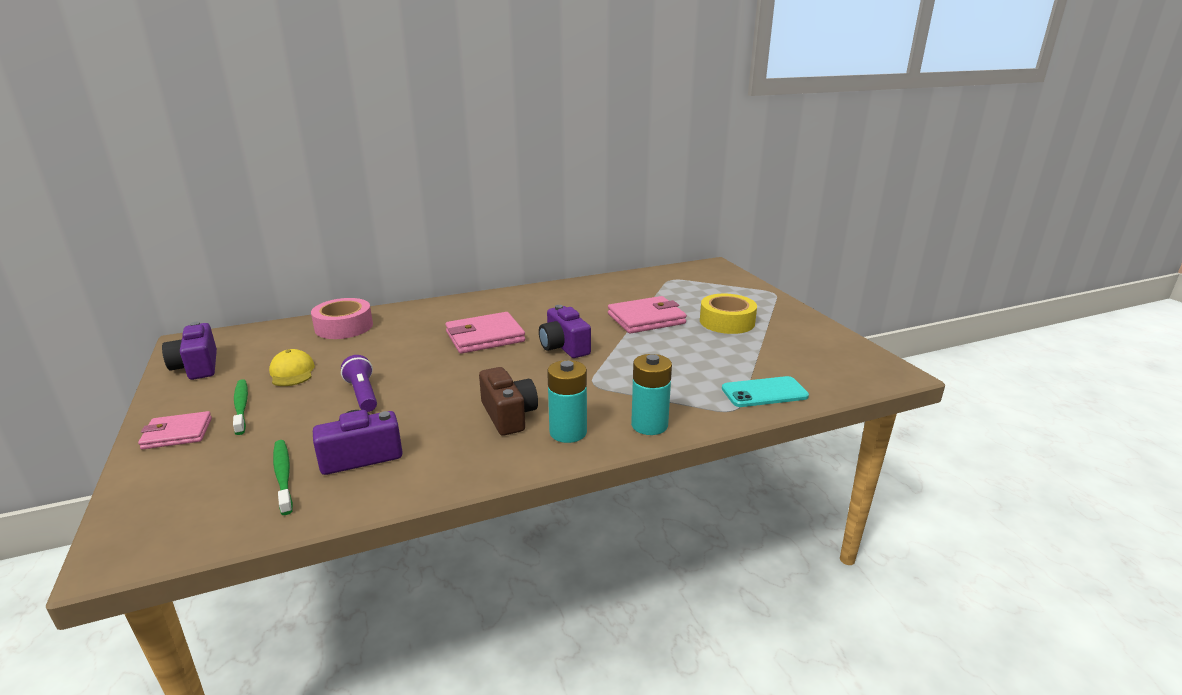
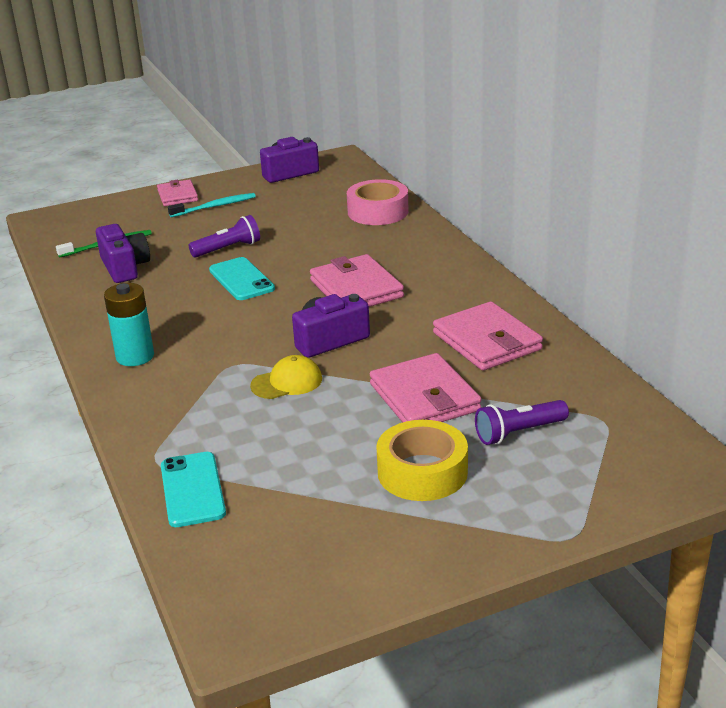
camera: 90 degrees right, 5 degrees up
(241, 407) = (214, 206): green toothbrush -> turquoise toothbrush
(292, 372) = (275, 211): yellow cap -> yellow cap (287, 382)
(437, 385) = (241, 279): none -> turquoise phone
(508, 415) = (174, 322): brown camera -> none
(580, 300) = (486, 341): none -> pink wallet
(649, 425) = (136, 403): turquoise battery -> none
(684, 297) = (519, 433): none -> purple flashlight

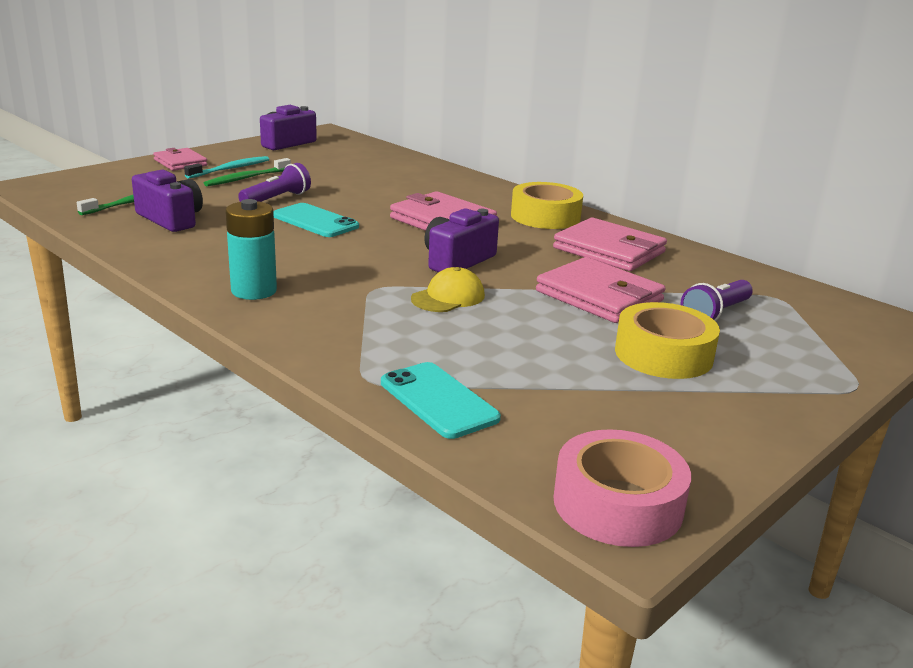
camera: 25 degrees left, 5 degrees down
(221, 219) = (247, 178): none -> green toothbrush
(378, 212) = (404, 167): pink tape -> pink tape (617, 504)
(462, 290) = (545, 216): none -> yellow tape

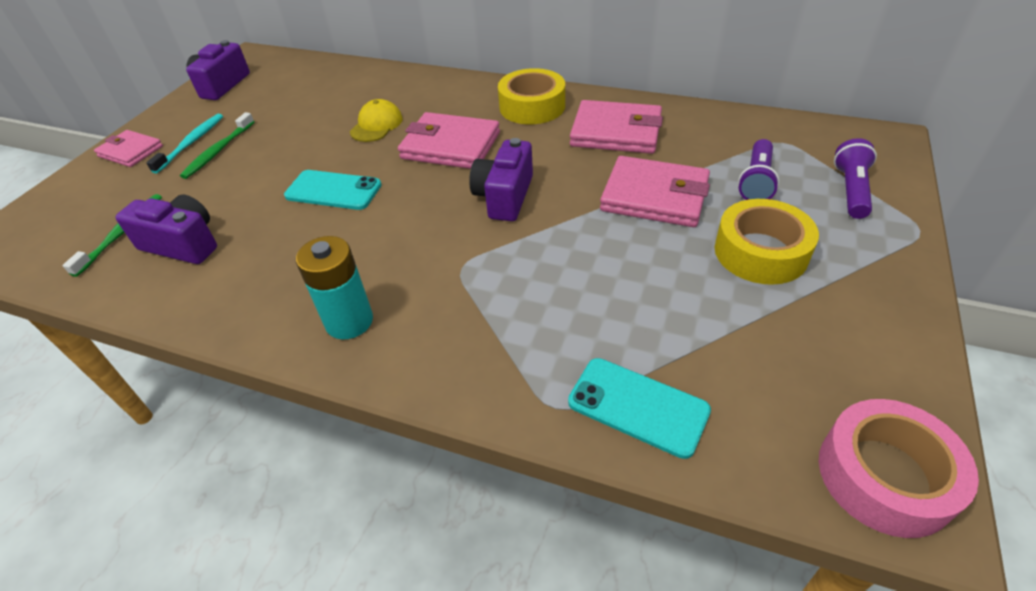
camera: 20 degrees left, 20 degrees up
(277, 199) = (272, 171): purple flashlight -> purple flashlight (850, 190)
(448, 297) = (535, 251): yellow cap -> yellow cap (376, 125)

